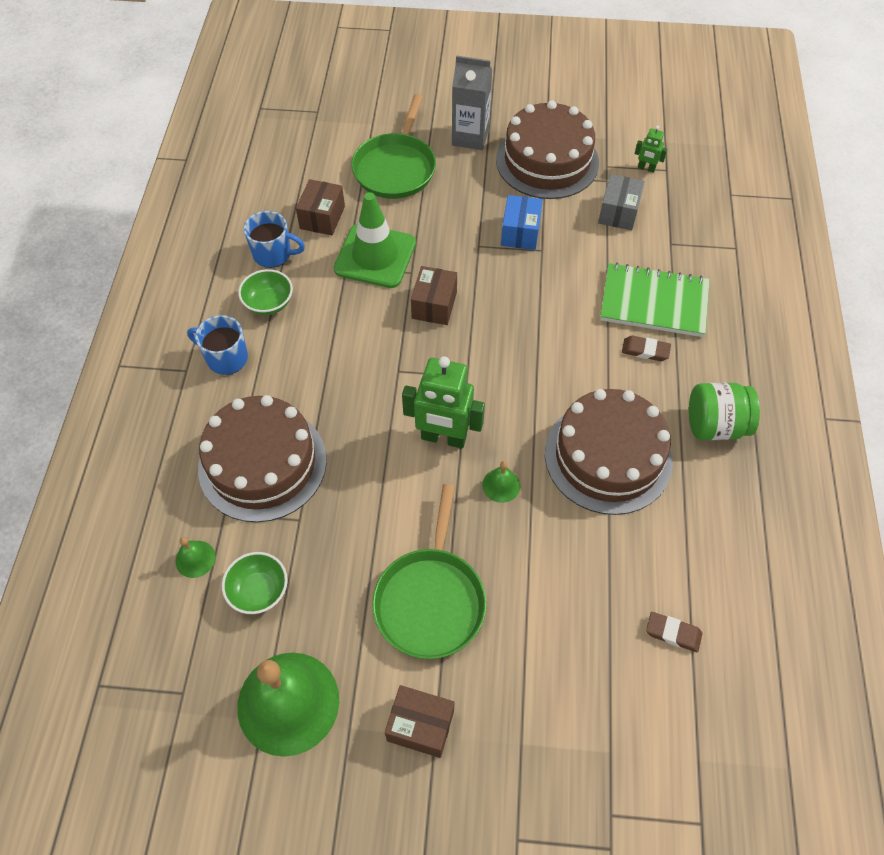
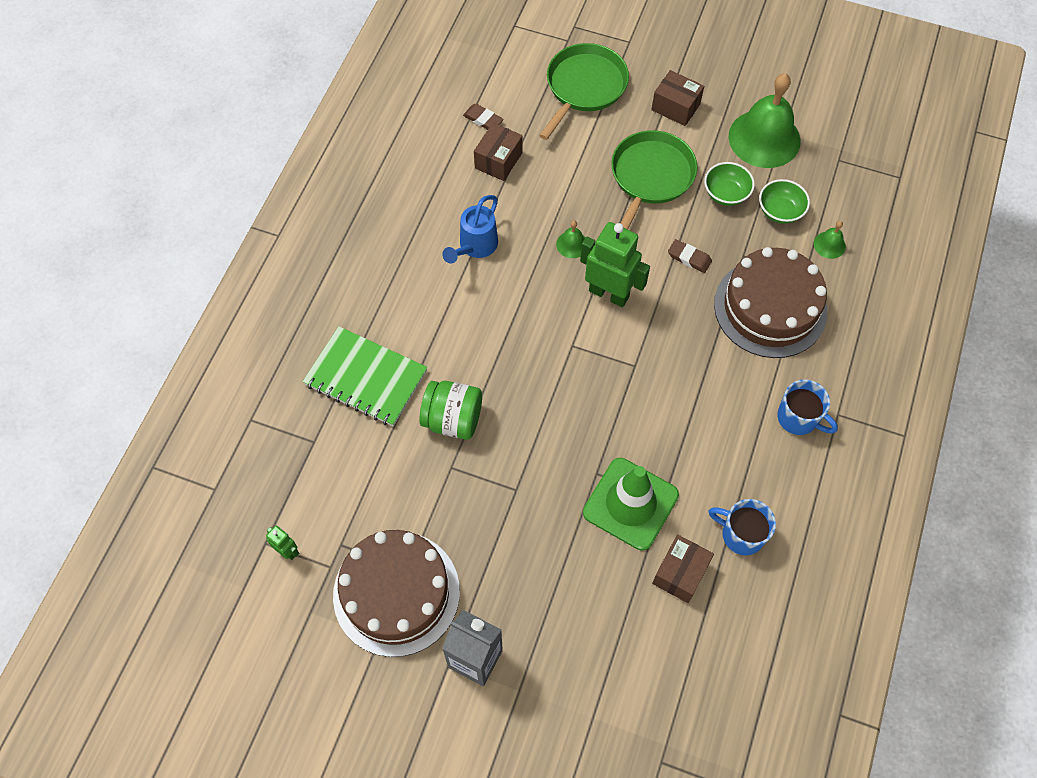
camera: 165 degrees left, 5 degrees up
(269, 303) = (751, 471): green bowl -> green bowl (726, 194)
(395, 168) = (580, 629): green pan -> green pan (584, 87)
(434, 305) = (583, 428): brown box -> brown box (498, 160)
(520, 232) = (465, 495): blue box -> none
(608, 456) = (475, 246): brown cake -> blue watering can
(618, 212) = (349, 495): grey box -> none
(645, 350) = (398, 331): brown eraser -> brown eraser (689, 258)
(715, 425) = (373, 250): green jar -> green jar (453, 419)

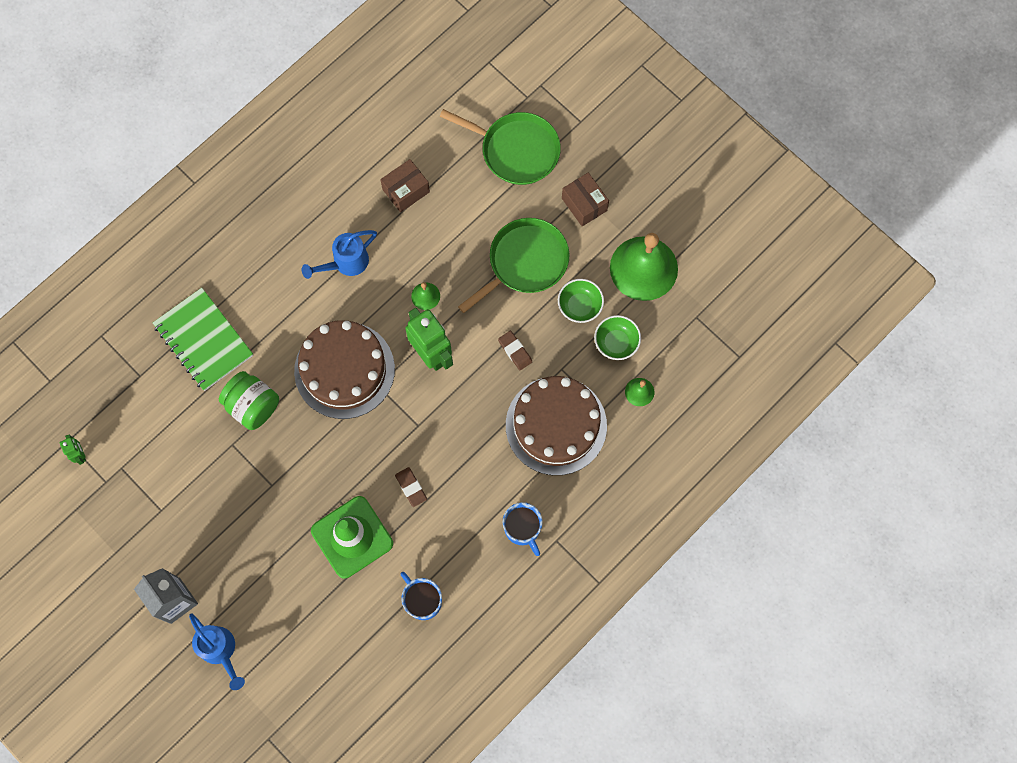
camera: 25 degrees right, 10 degrees up
(396, 593) = (143, 524): brown cake -> brown cake (344, 370)
(483, 119) = (413, 145): brown eraser -> brown eraser (411, 487)
(554, 689) = (220, 650): none -> blue watering can
(584, 87) = (516, 150): green pan -> green pan turned 60 degrees clockwise
(680, 573) = (359, 608): brown box -> none

